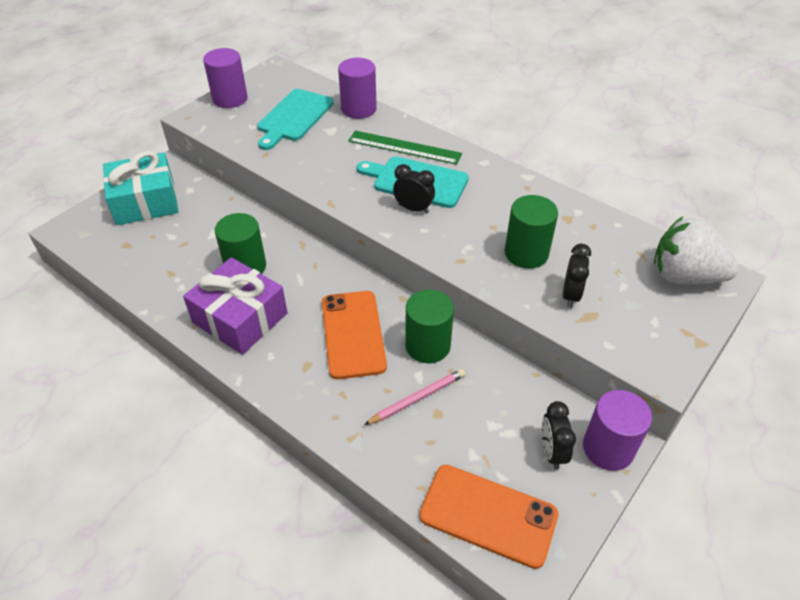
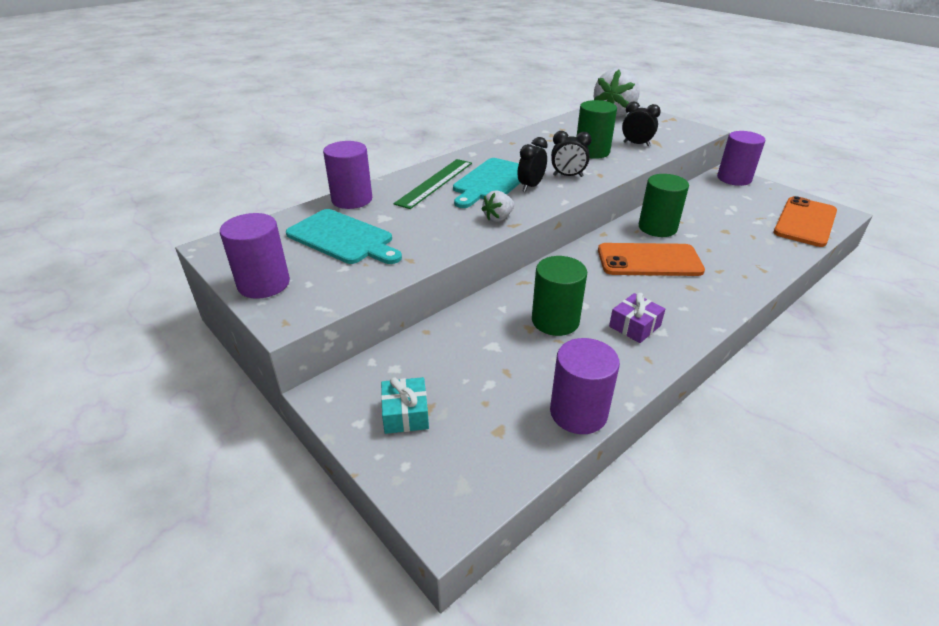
camera: 80 degrees left, 10 degrees down
(138, 283) = (578, 412): none -> purple cylinder
(145, 202) = (405, 414): turquoise gift -> turquoise gift, size x0.50
(240, 318) = (634, 326): purple gift -> purple gift, size x0.50
(341, 193) = (498, 218): none -> white strawberry
(417, 398) = (713, 237): pink pencil -> none
(552, 452) = (744, 195): black clock -> black clock (567, 176)

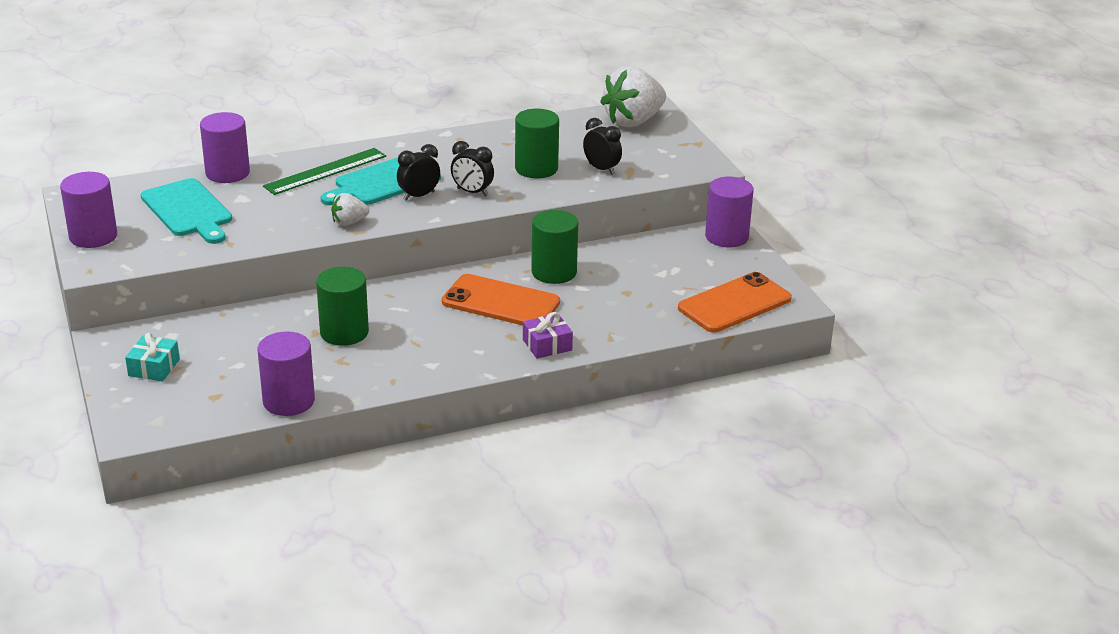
camera: 20 degrees right, 5 degrees down
(634, 326) = (412, 354): purple gift -> purple gift (547, 345)

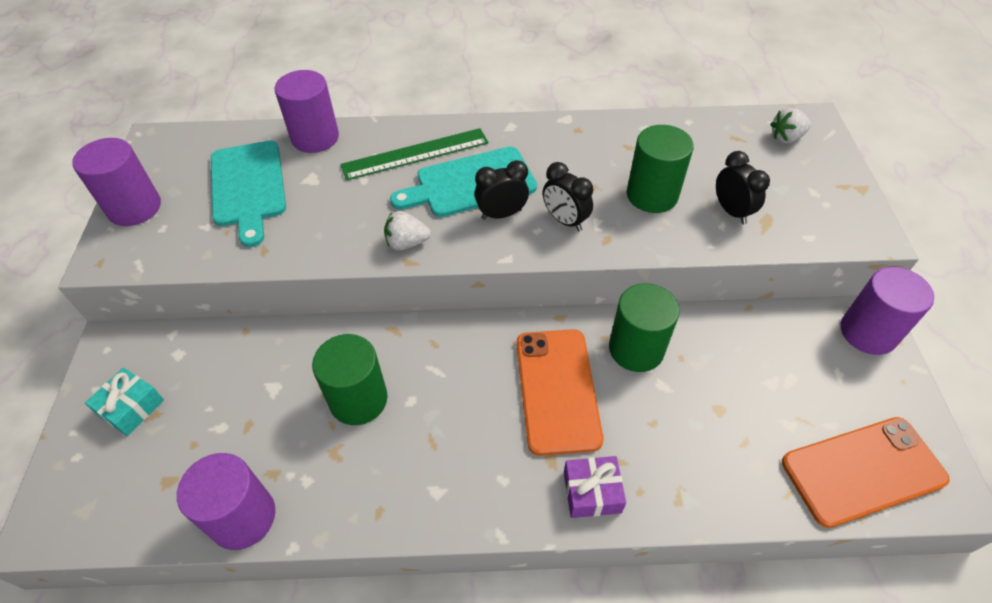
camera: 20 degrees right, 20 degrees up
(500, 302) = (557, 390): orange phone -> orange phone turned 45 degrees clockwise
(633, 121) = (786, 138): white strawberry -> white strawberry, size x0.48

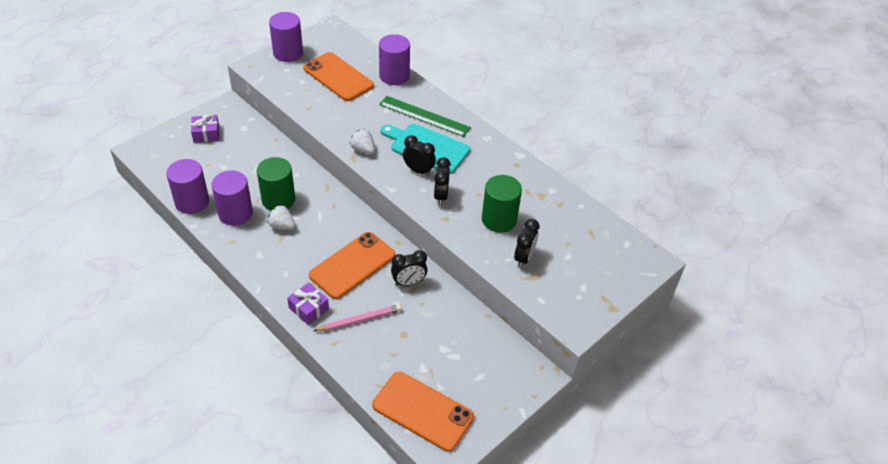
camera: 45 degrees right, 5 degrees down
(131, 407) = (206, 134): turquoise gift -> purple gift
(248, 187) = (338, 77): turquoise cutting board -> orange phone
(636, 349) = (409, 282): green cylinder -> black clock
(659, 443) = (360, 320): none -> pink pencil
(786, 138) = (619, 255): white strawberry -> white strawberry (282, 226)
(868, 332) = (526, 378): purple cylinder -> purple cylinder (235, 213)

